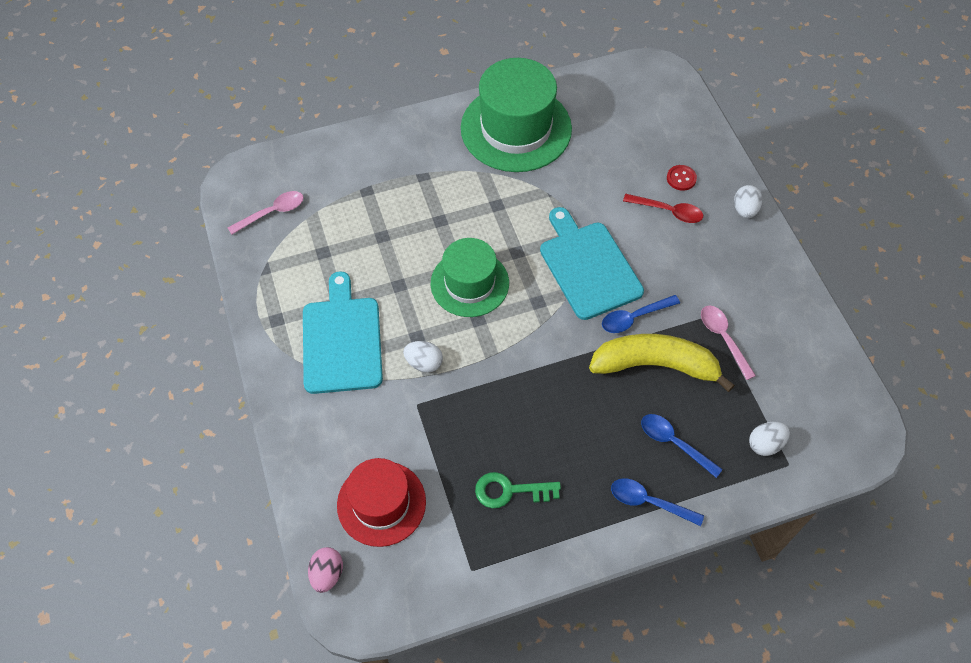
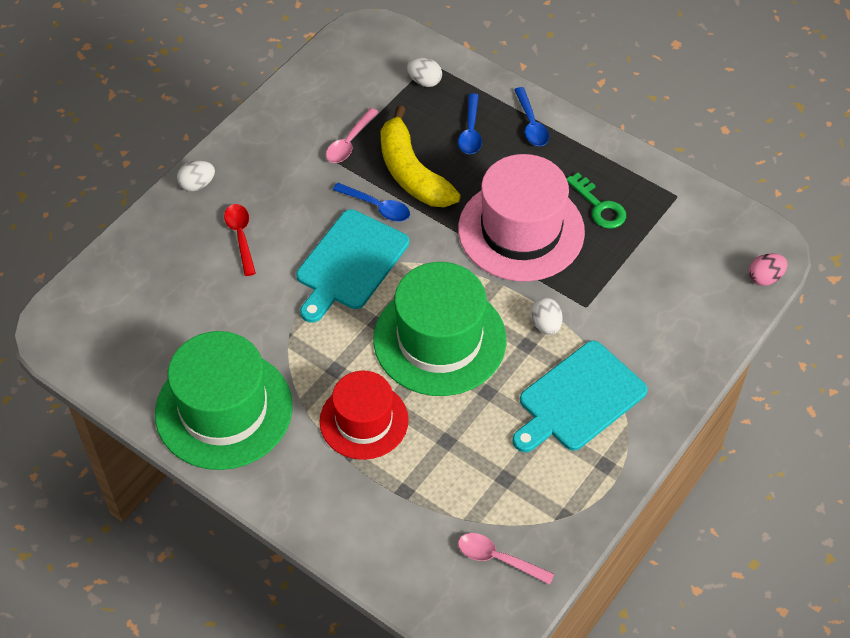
camera: 125 degrees left, 5 degrees down
(381, 503) = (684, 278): red hat -> red hat (364, 420)
(469, 283) = (439, 339): green hat -> green hat, size x1.55
(530, 408) = (521, 230): none -> pink hat
(681, 178) = (192, 245): red button -> none

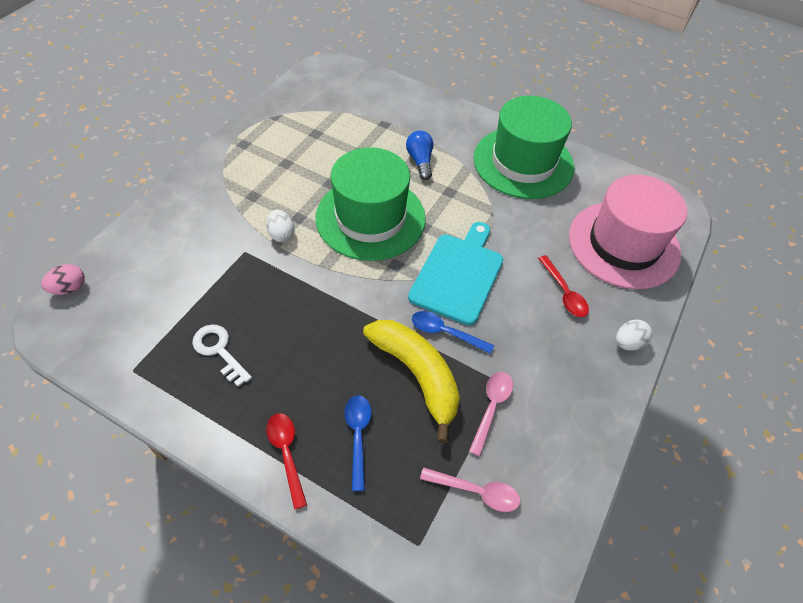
camera: 170 degrees right, 0 degrees up
(364, 420) = (420, 161): red hat -> blue light bulb
(424, 81) = (421, 510): white egg -> none
(498, 559) = (320, 95): pink spoon -> pink spoon (476, 491)
(521, 230) = (301, 318): pink hat -> pink hat (623, 244)
(531, 124) = (286, 454): blue spoon -> red spoon
(579, 399) = (258, 183): turquoise cutting board -> none
(599, 206) = (219, 351): green key -> white key

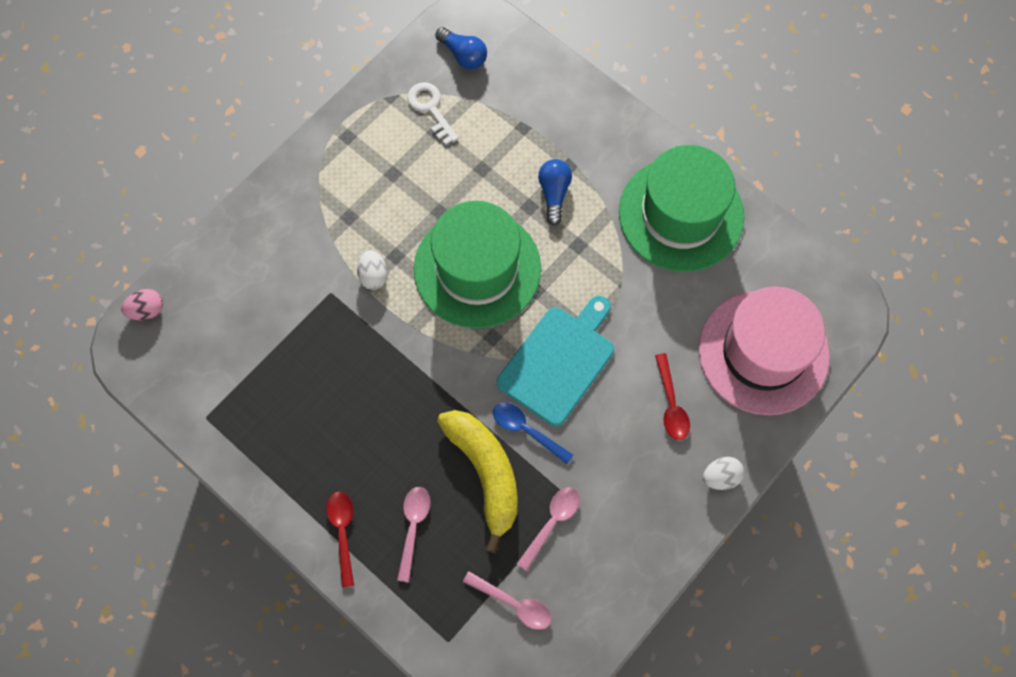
camera: 15 degrees right, 15 degrees up
(219, 351) = (291, 411): white key -> white key (430, 109)
(327, 87) = (463, 55): none -> blue light bulb
(358, 436) = (413, 527): blue spoon -> pink spoon

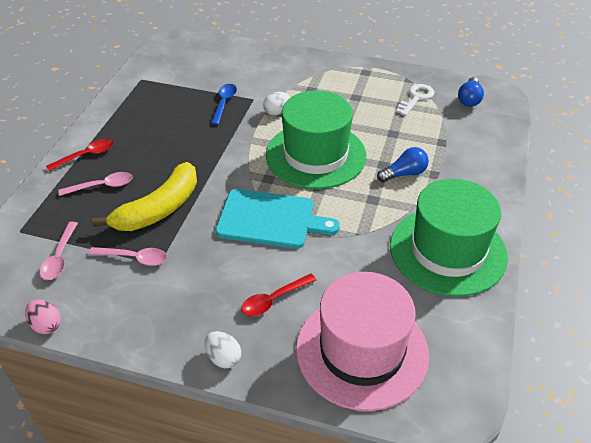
camera: 65 degrees right, 25 degrees down
(147, 310) = (197, 40): pink egg -> pink egg (46, 325)
(526, 430) = (204, 220): blue spoon -> blue spoon (224, 103)

